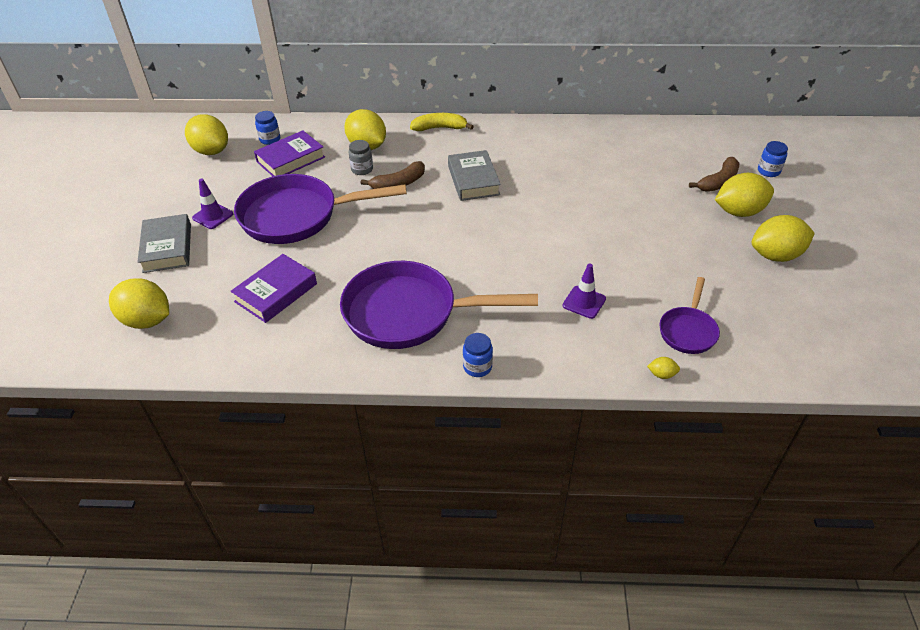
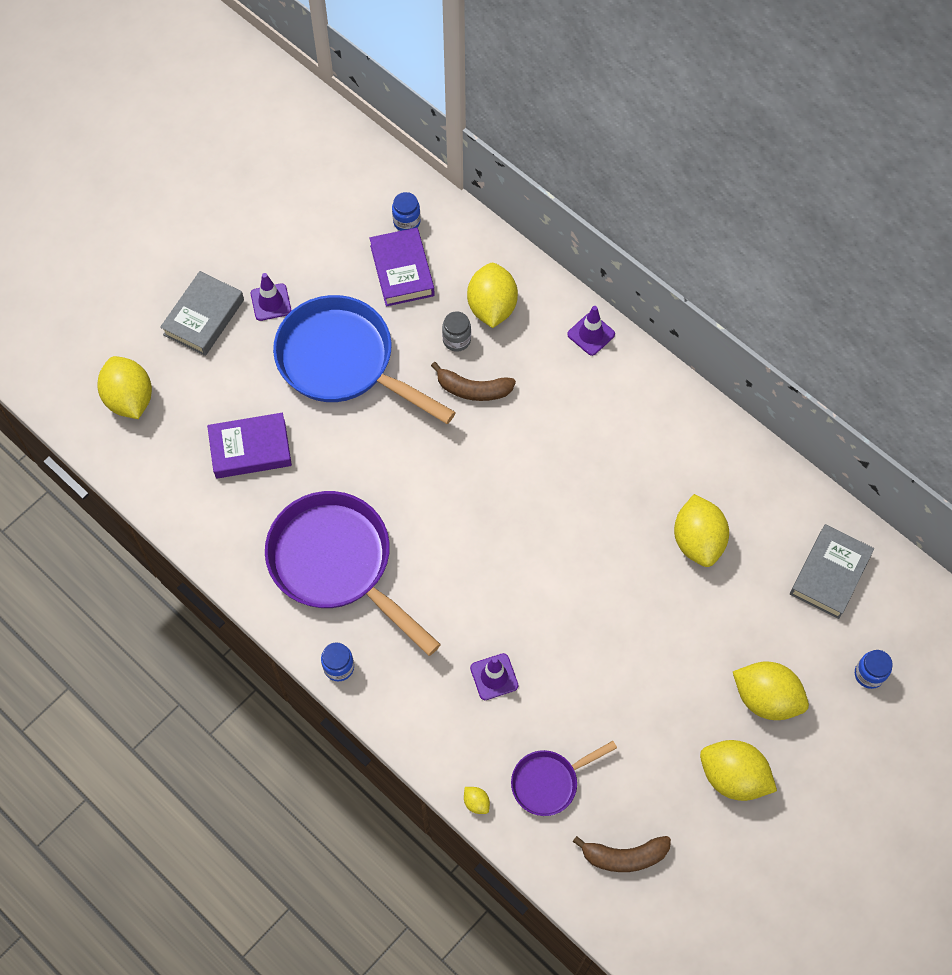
camera: 40 degrees right, 20 degrees up
(211, 151) = (338, 198): yellow lemon -> yellow lemon (698, 540)
(291, 159) = (402, 271): purple book -> purple book turned 75 degrees clockwise
(297, 216) = (343, 362): purple pan -> blue pan
(439, 128) = (591, 334): yellow banana -> purple traffic cone
(473, 180) = (549, 442): grey book -> grey book (830, 574)
(718, 182) = (796, 644): brown banana -> brown banana (624, 856)

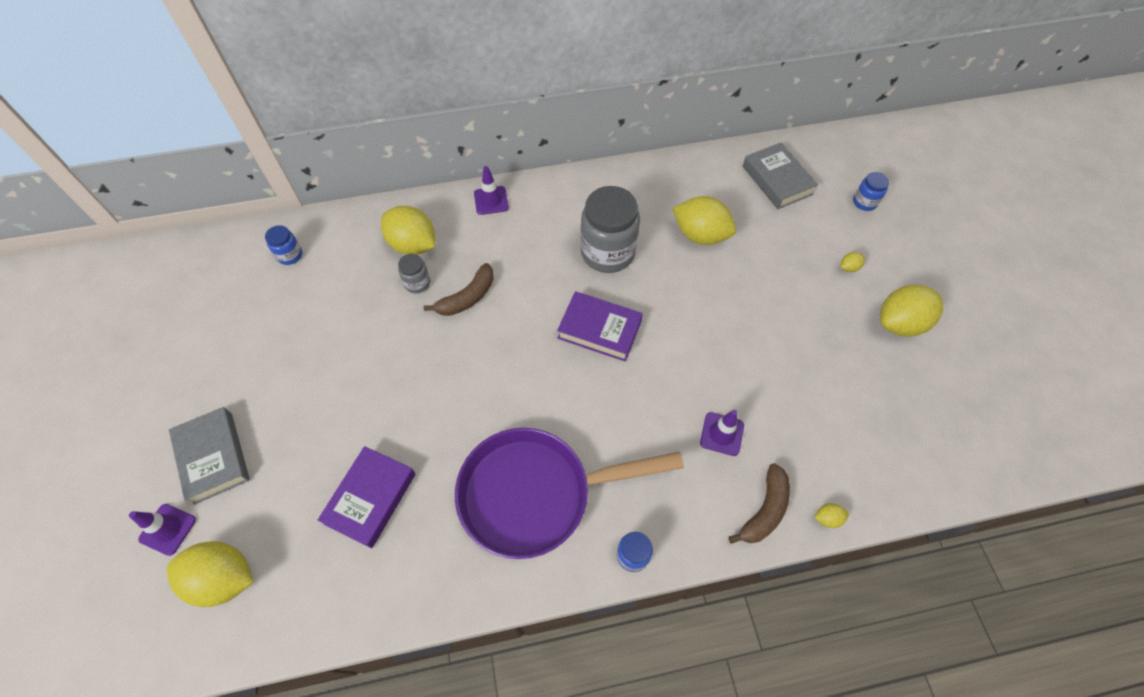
camera: 55 degrees left, 5 degrees down
(271, 302) = (255, 394): purple traffic cone -> purple traffic cone (168, 529)
(343, 362) = (360, 373): blue pan -> none
(402, 271) = (326, 283): purple book -> purple book (599, 330)
(549, 782) = (839, 450): purple pan -> none
(611, 472) = (607, 252): none -> grey jar
(624, 856) = (931, 434): brown banana -> brown banana (764, 510)
(766, 698) = (848, 267): yellow lemon -> yellow lemon, size x0.42

